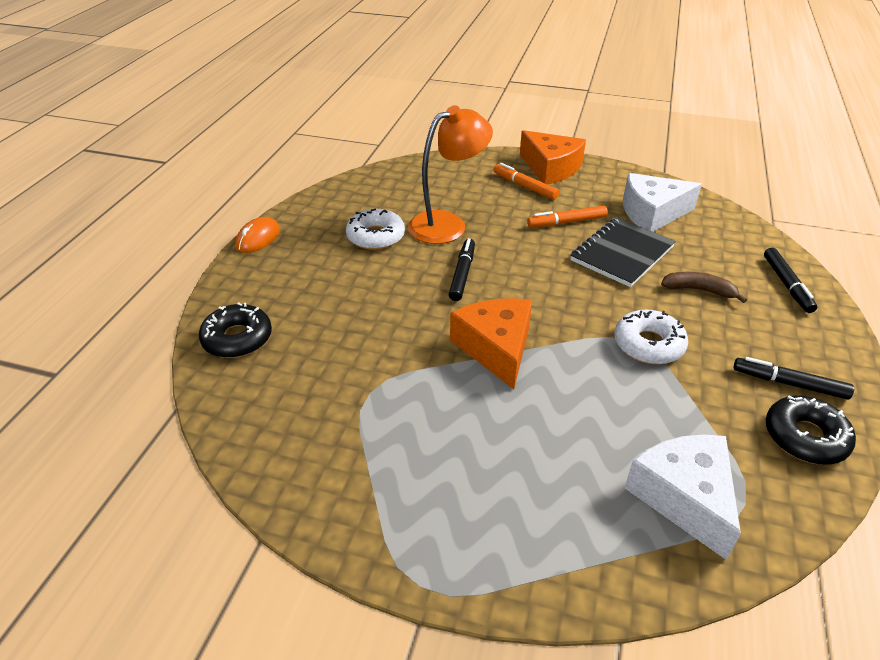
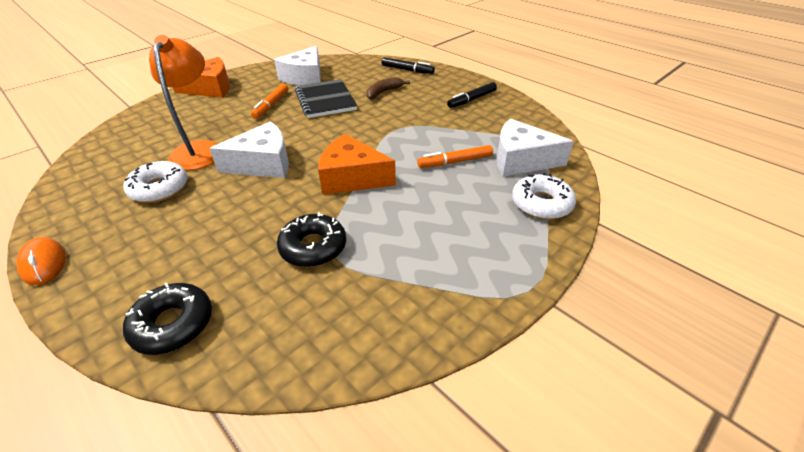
camera: 60 degrees left, 0 degrees up
(462, 274) = (263, 164): black marker -> white cheese
(525, 186) = (212, 104): orange marker -> orange marker (455, 162)
(648, 344) = (407, 124): white donut -> white donut (541, 204)
(805, 437) = (507, 111): black donut -> black donut (313, 247)

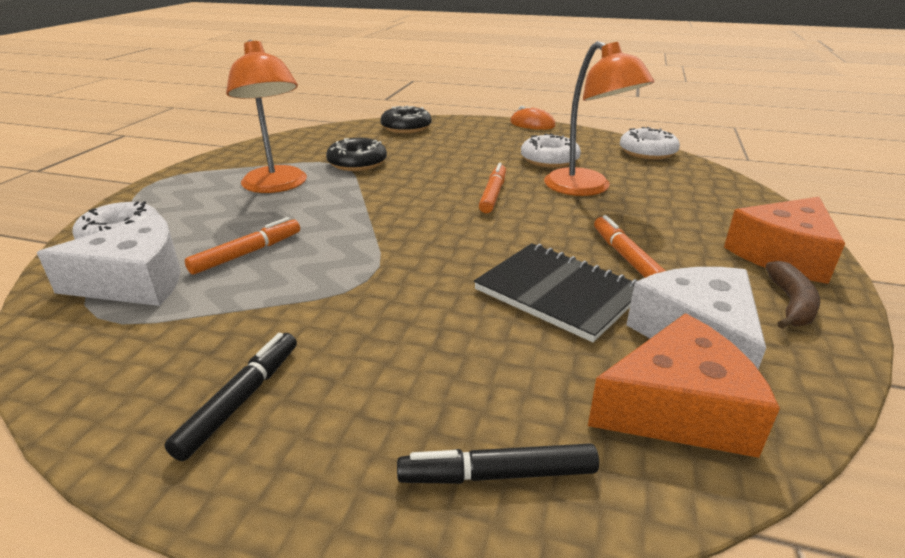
camera: 150 degrees right, 10 degrees down
(78, 171) = (647, 152): none -> white donut
(263, 164) = (493, 194): white cheese -> orange marker
(352, 178) = (374, 206): orange cheese -> orange cheese (678, 409)
(383, 92) = (473, 351): brown banana -> brown banana (791, 304)
(410, 232) = (277, 186): none -> orange lamp

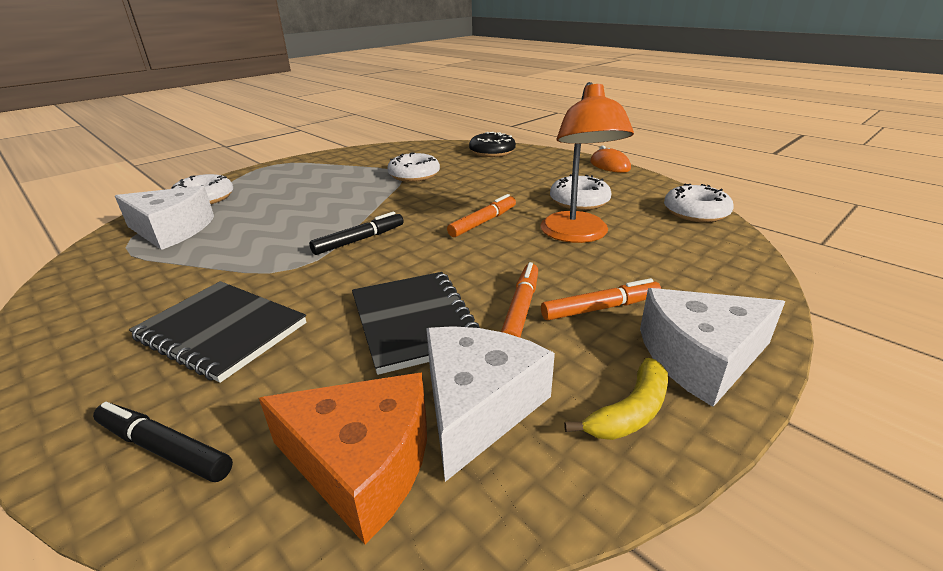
camera: 30 degrees right, 0 degrees up
(241, 400) = (113, 327): black marker -> black marker (359, 240)
(247, 253) = (252, 227): orange marker -> orange marker (600, 308)
(277, 186) = (336, 182): orange lamp -> none
(357, 163) = (414, 175): black donut -> white donut
(384, 360) = (221, 331): none -> black notebook
(783, 255) = (700, 357): orange cheese -> white cheese
(791, 304) = (630, 412): brown banana -> yellow banana

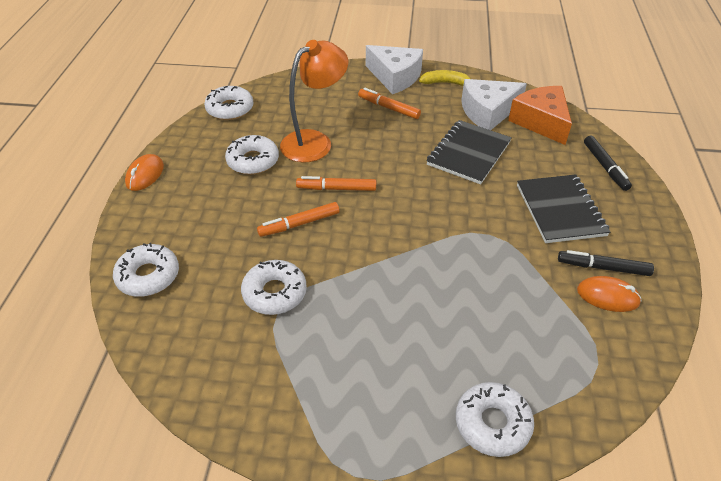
camera: 130 degrees left, 15 degrees up
(123, 287) = (607, 296): none -> orange mouse
(171, 230) = (551, 365): white cheese -> none
(359, 240) = (427, 231): black marker -> black marker (603, 268)
(492, 152) = (148, 276): black donut -> white donut
(521, 308) = (417, 128): orange marker -> orange marker (299, 224)

